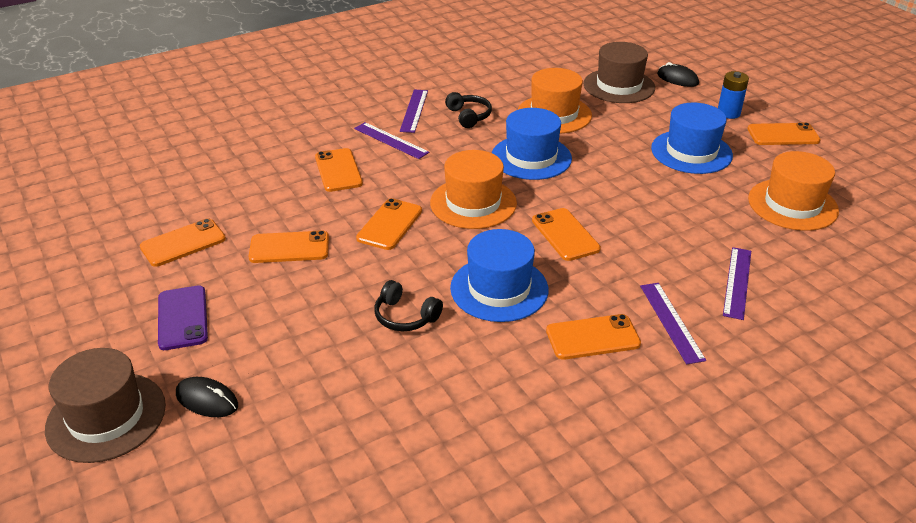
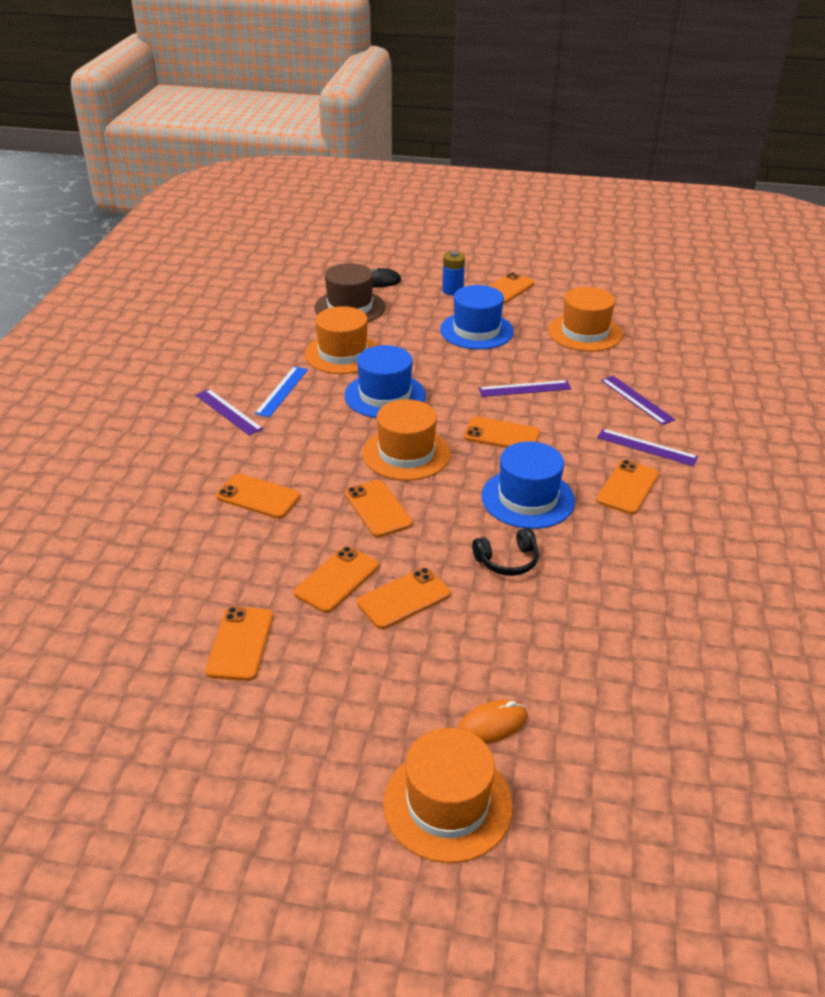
camera: 50 degrees left, 0 degrees up
(106, 417) = (447, 804): brown hat -> orange hat
(182, 318) = (359, 693): purple phone -> none
(207, 400) = (492, 724): black mouse -> orange mouse
(302, 288) = (404, 598): none -> orange phone
(391, 140) = (255, 446): purple ruler -> purple ruler (524, 388)
(469, 116) = (282, 391): black headphones -> blue ruler

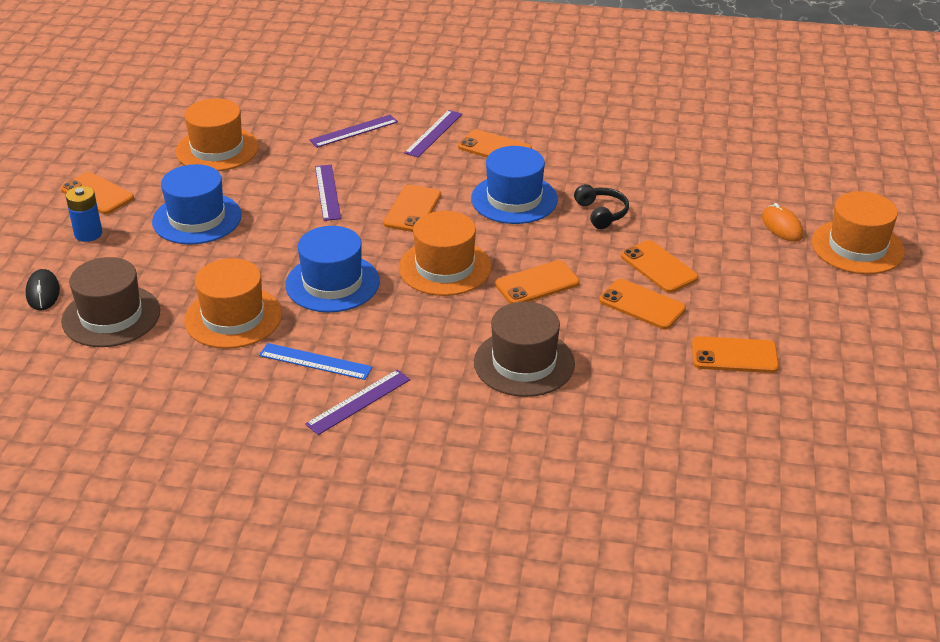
camera: 90 degrees left, 0 degrees up
(258, 497) = (524, 363): orange phone -> brown hat

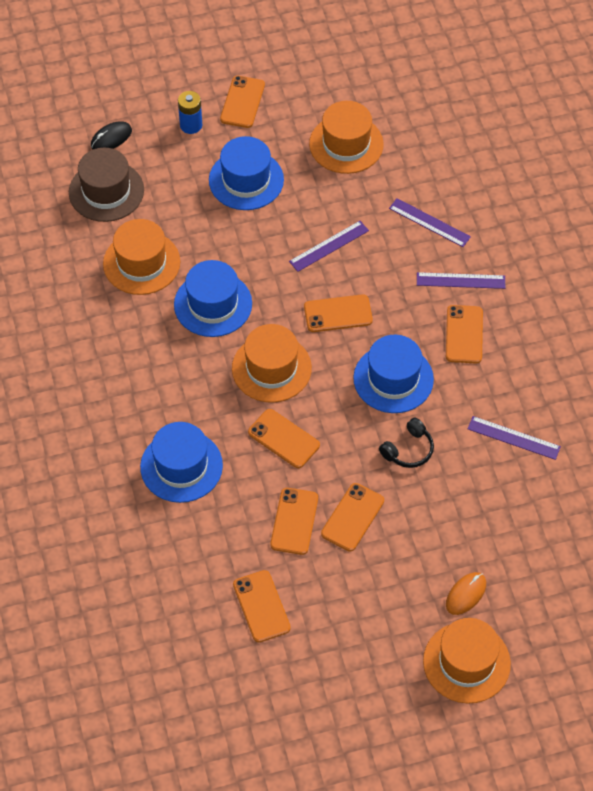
camera: 65 degrees right, 20 degrees up
(315, 361) = (118, 335): blue ruler -> none
(358, 401) = (89, 381): purple ruler -> purple ruler (513, 438)
(524, 363) = (181, 466): brown hat -> blue hat

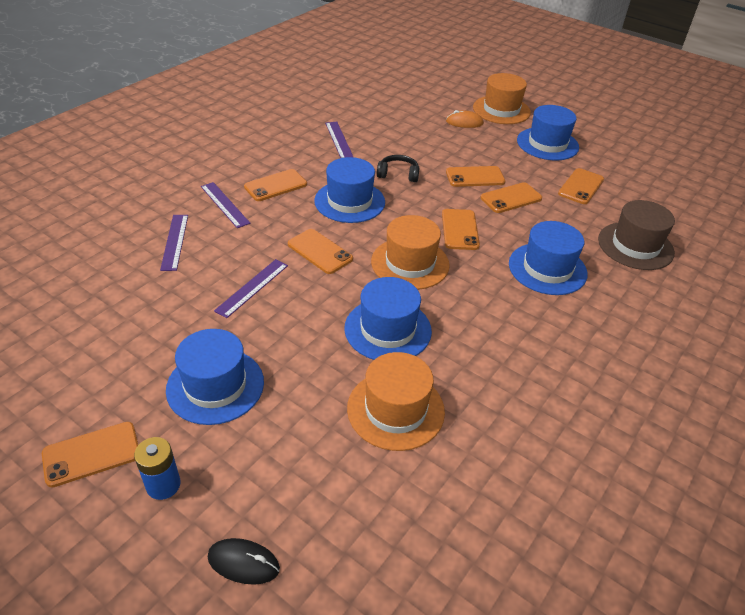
camera: 130 degrees left, 15 degrees down
(106, 191) = (332, 507): brown hat -> brown hat (635, 246)
(329, 246) = (252, 287): purple ruler -> purple ruler turned 75 degrees counterclockwise
(346, 144) = (108, 333): orange hat -> none
(359, 647) = (547, 144): none -> blue hat

